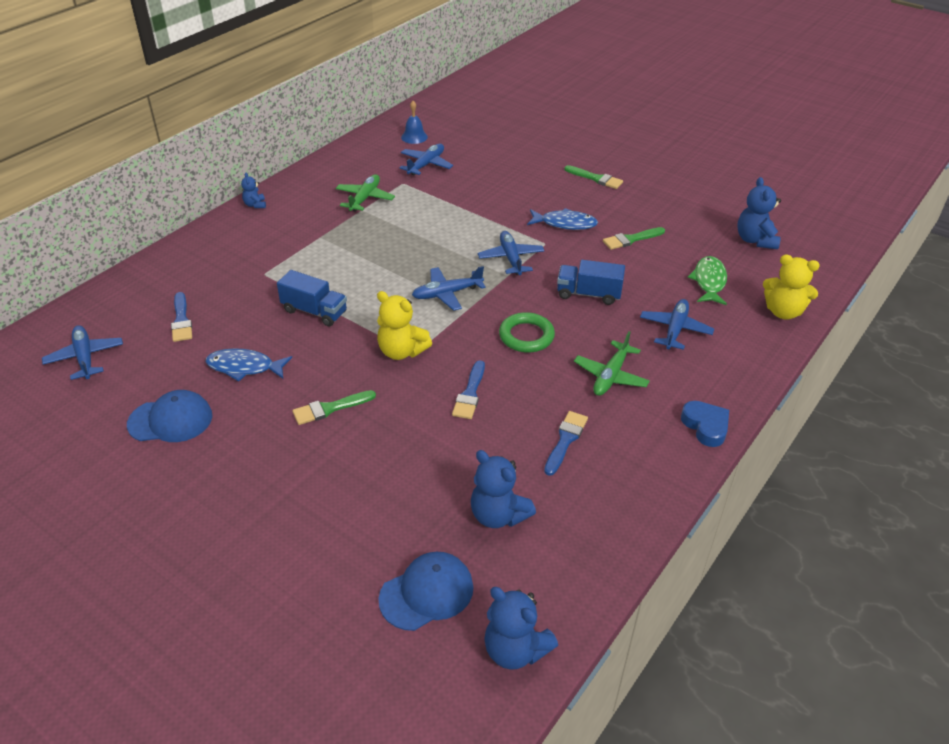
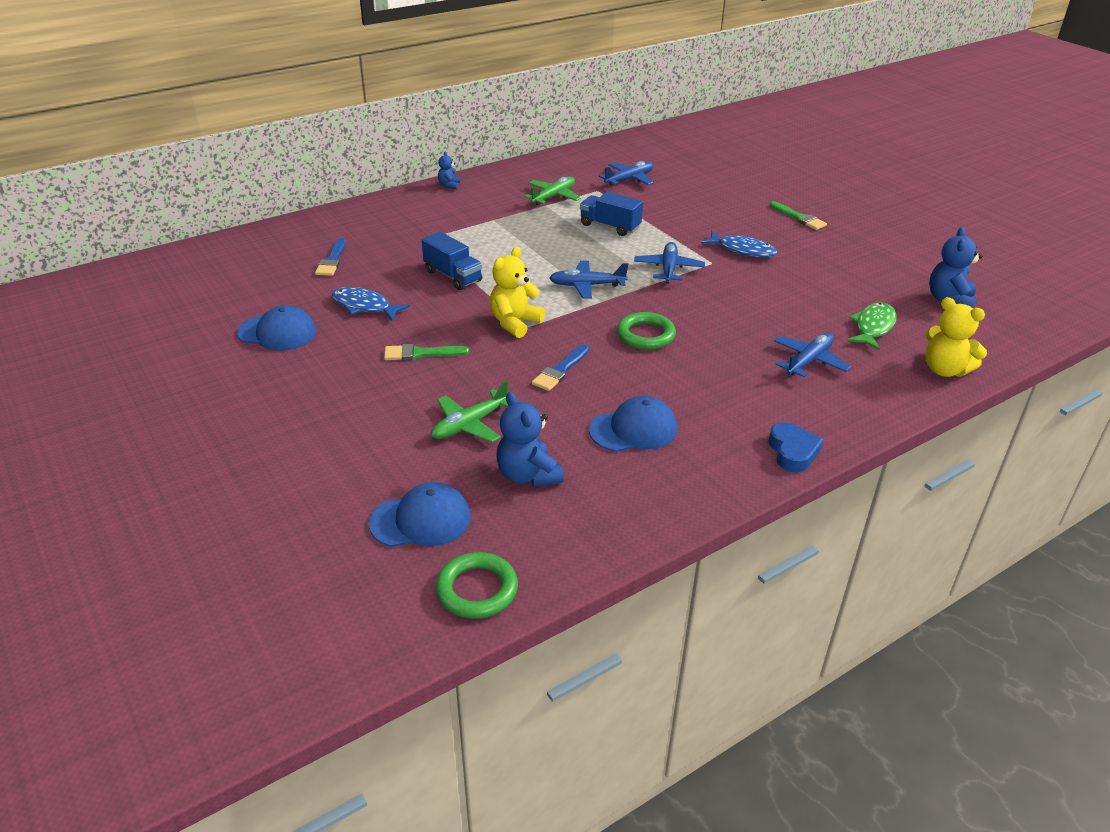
camera: 20 degrees right, 5 degrees down
(85, 357) = (236, 272): blue plane -> none
(401, 351) = (515, 323): yellow teddy bear -> yellow teddy bear turned 75 degrees clockwise
(414, 137) = (631, 156): blue bell -> none
(515, 650) = (477, 590): blue teddy bear -> green ring
(565, 440) = (633, 429): blue brush -> blue cap
(588, 294) = (732, 313): blue truck -> blue truck (610, 226)
(611, 376) = (714, 386): green plane -> green plane (470, 424)
(631, 239) = (806, 275): green brush -> none

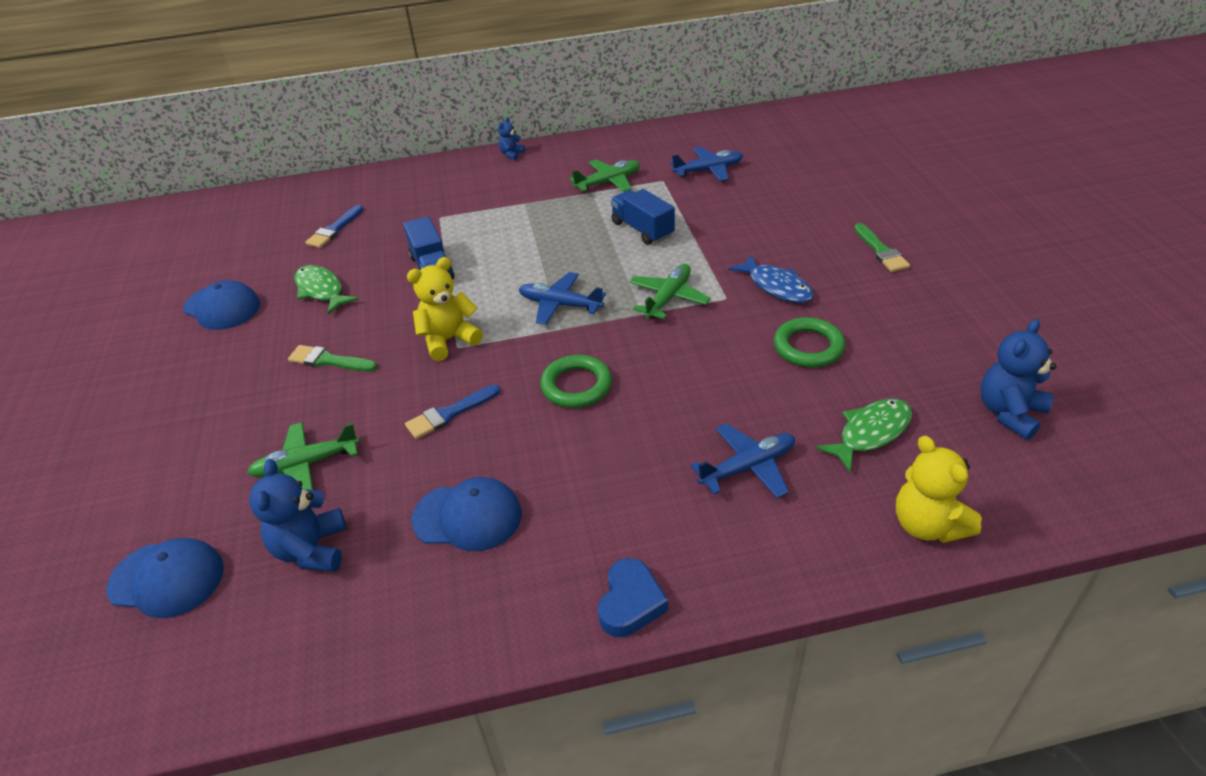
camera: 25 degrees right, 5 degrees up
(364, 306) = (321, 290): blue fish -> green fish
(477, 590) = (146, 693): green ring -> green ring (808, 347)
(668, 269) = (668, 298): blue plane -> green plane

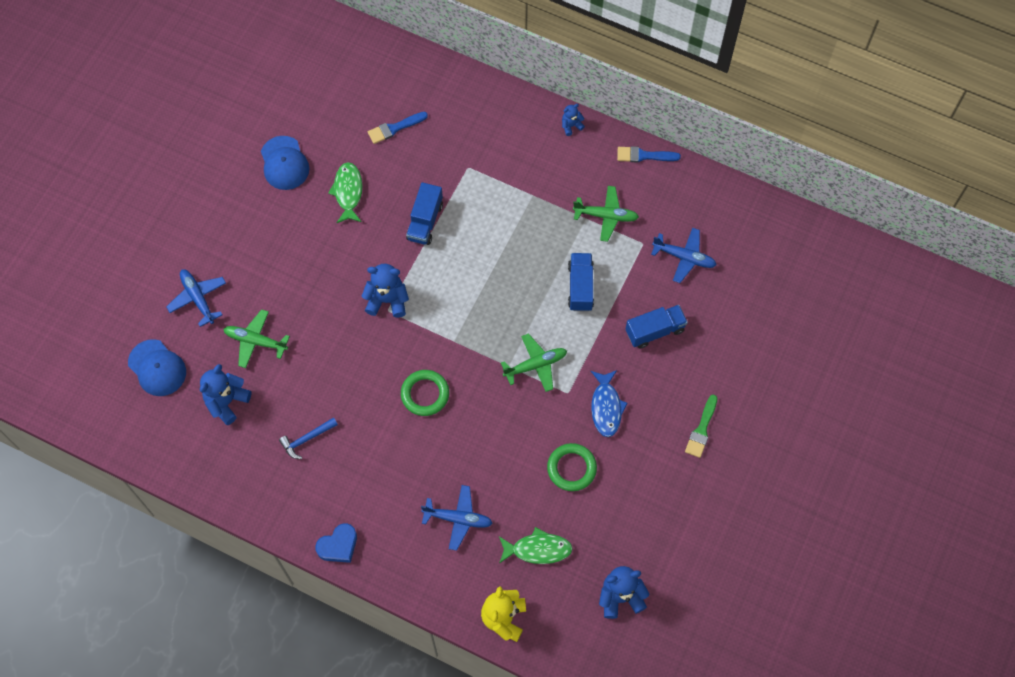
camera: 35 degrees right, 25 degrees up
(328, 360) = (313, 265): green brush -> none
(448, 340) = (387, 300): yellow teddy bear -> blue teddy bear
(449, 414) = (346, 361): blue brush -> blue brush (644, 155)
(467, 517) = (306, 439): blue cap -> blue hammer
(560, 305) = (470, 320): blue plane -> blue plane (198, 298)
(747, 219) = (655, 331): none -> blue truck

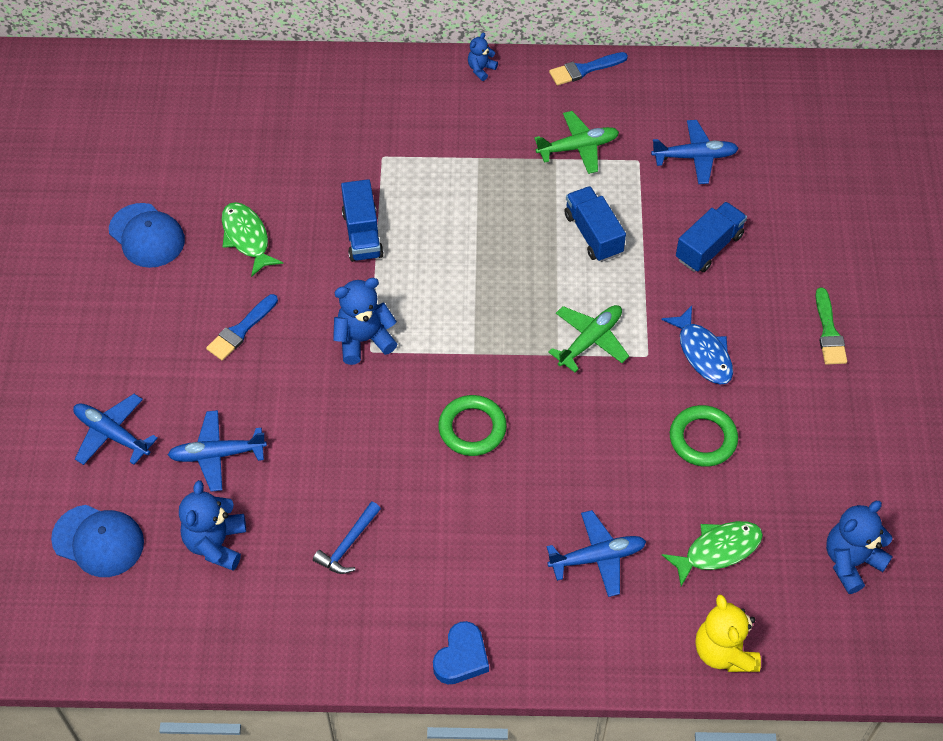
camera: 25 degrees left, 10 degrees down
(255, 341) = (217, 454): green plane -> blue plane
(394, 128) = (267, 147): blue brush -> blue brush (241, 330)

